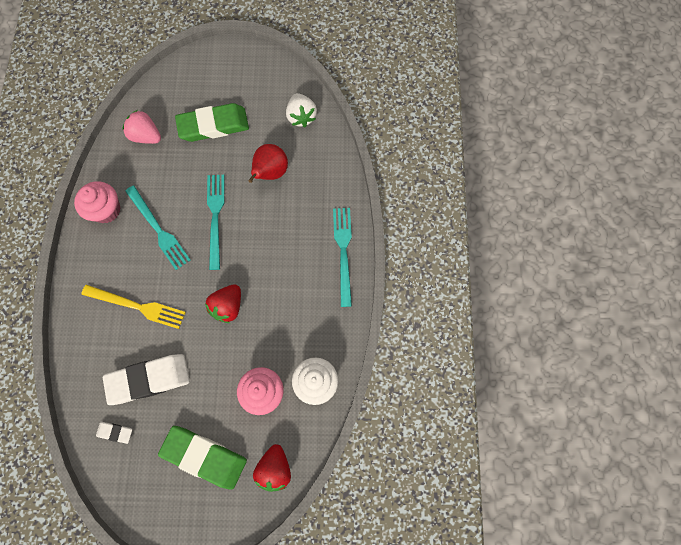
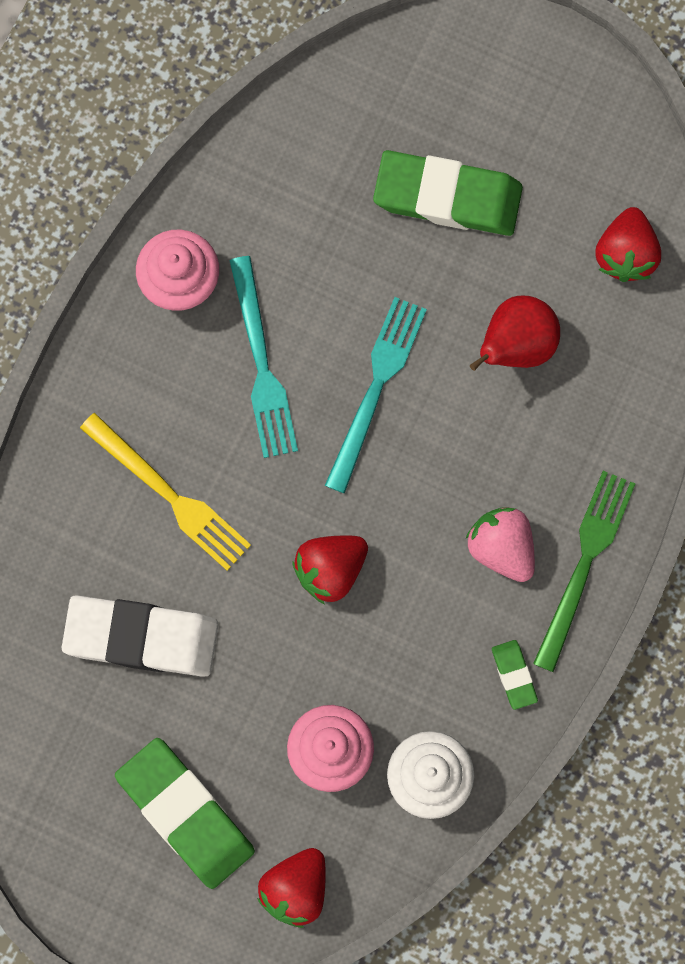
camera: 25 degrees right, 5 degrees up
(115, 432) = (51, 702): white eraser -> none
(146, 136) = (310, 162): pink strawberry -> pink strawberry (502, 548)
(301, 117) = (625, 254): white strawberry -> red strawberry
(334, 316) = (514, 675): none -> green eraser
(343, 252) = (584, 564): turquoise fork -> green fork

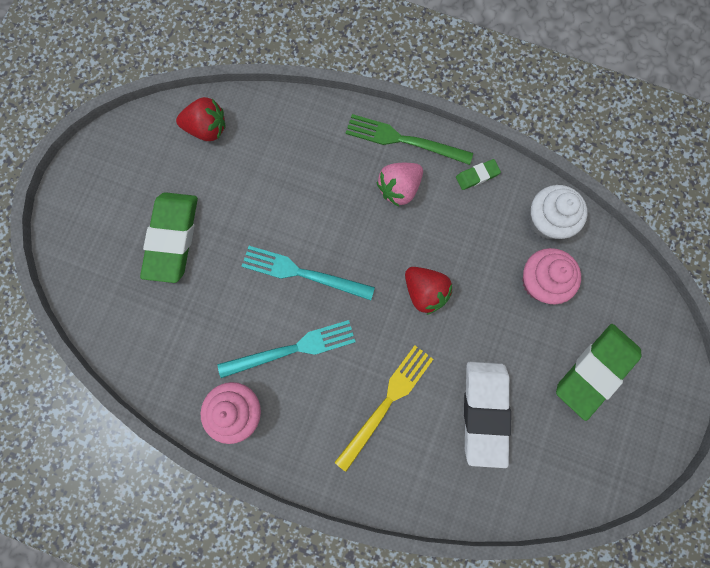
camera: 95 degrees left, 0 degrees up
(295, 889) = (629, 296): red strawberry -> none
(516, 345) = (269, 189): red pear -> none

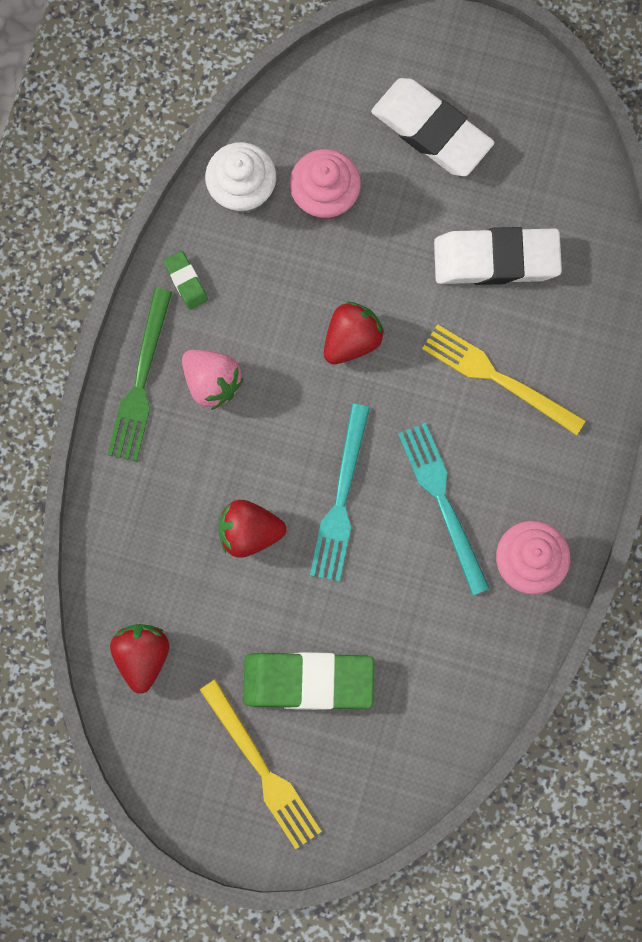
camera: 95 degrees left, 0 degrees up
(117, 202) = (262, 769): none -> yellow fork
(285, 206) = (249, 532): none -> red strawberry
(595, 371) = (431, 131): green eraser -> white eraser

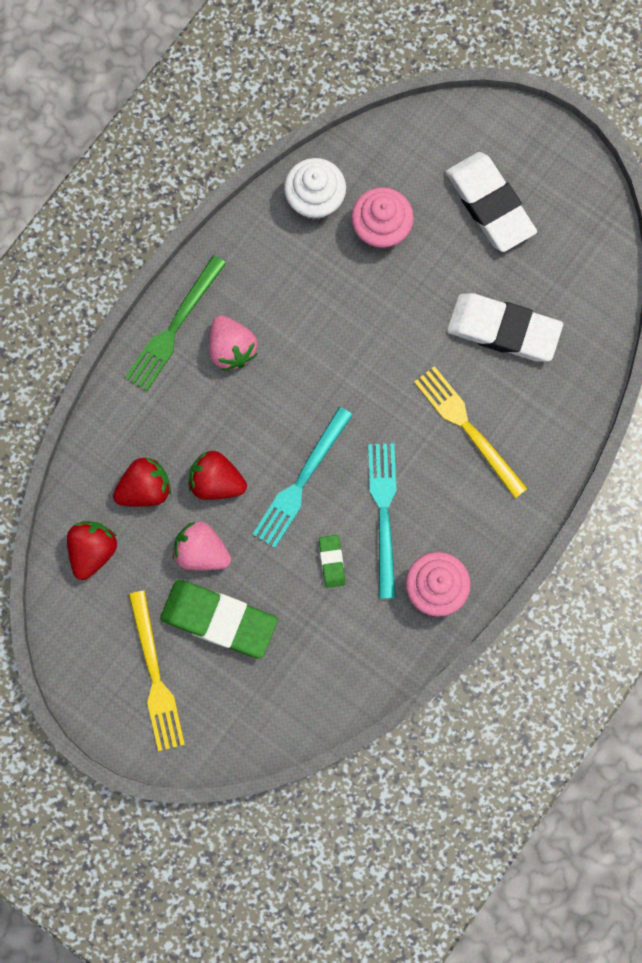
camera: 20 degrees right, 0 degrees up
(186, 281) = (241, 259): green eraser -> green eraser (331, 561)
(261, 614) = (201, 551): none -> pink strawberry
(352, 340) = (359, 354): red strawberry -> red strawberry (145, 488)

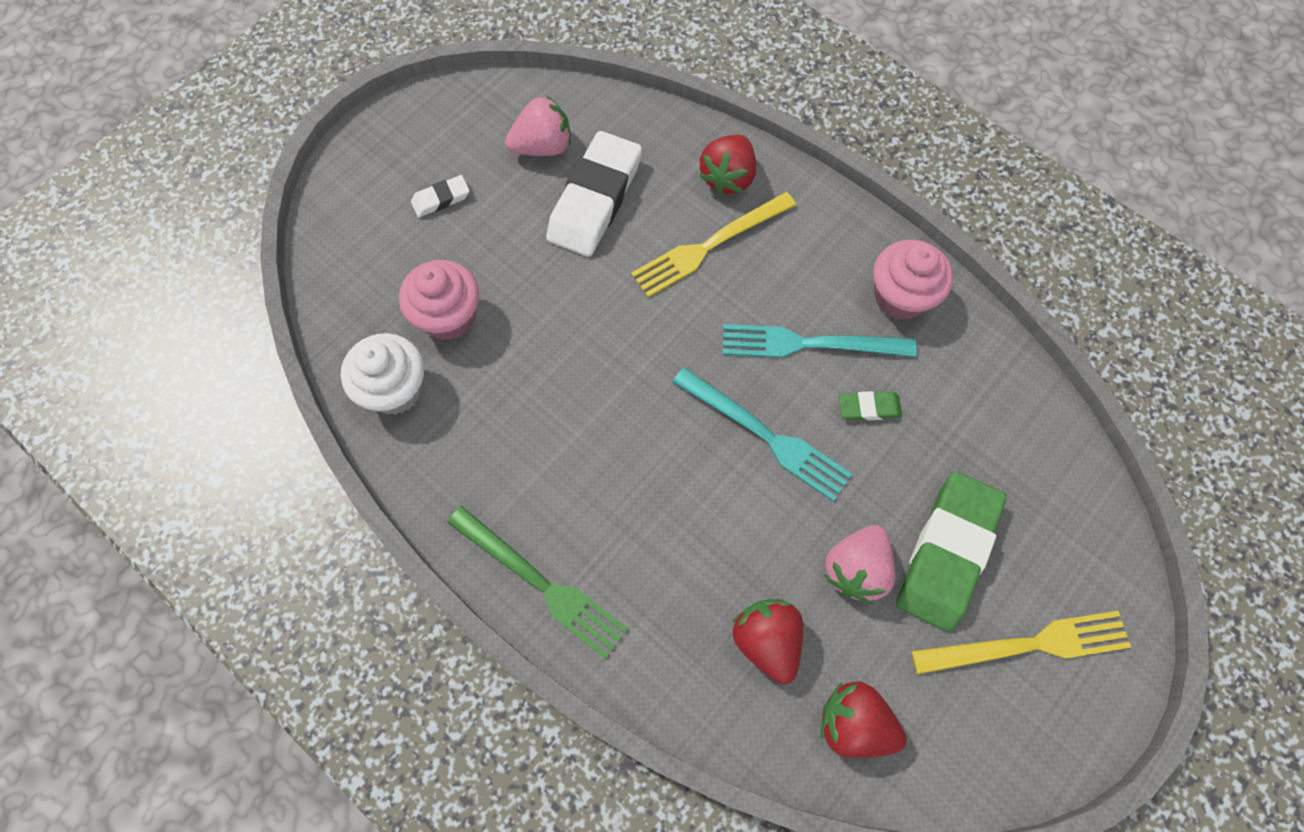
camera: 85 degrees left, 10 degrees down
(216, 481) = (761, 542): red strawberry -> red strawberry (728, 178)
(231, 349) = (581, 509): pink strawberry -> pink strawberry (543, 147)
(490, 204) = (441, 199): white eraser -> white eraser, size x0.45

